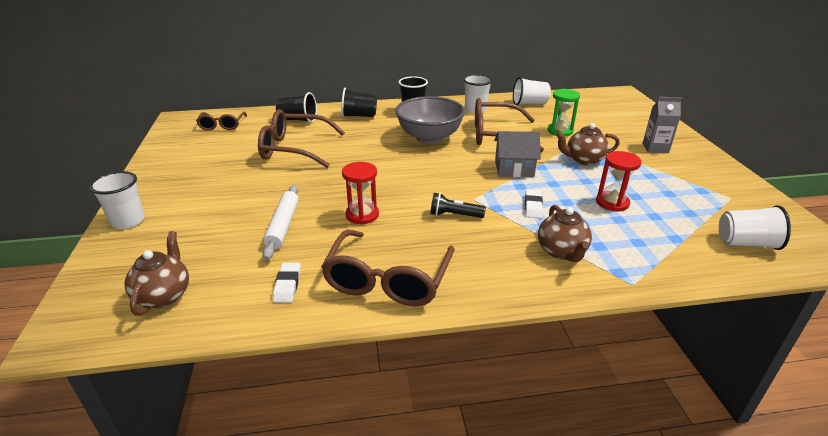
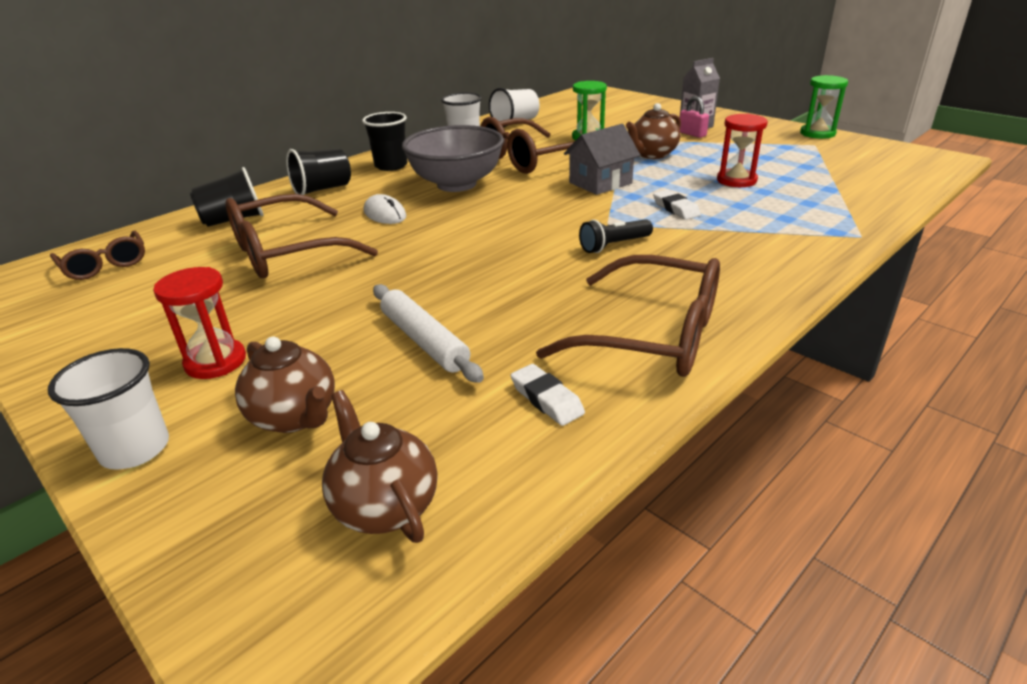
camera: 35 degrees left, 0 degrees up
(362, 215) = (509, 286): red hourglass -> red hourglass (215, 362)
(366, 143) = (385, 214): none -> white mouse
(387, 280) = (653, 335): brown glasses -> brown glasses turned 45 degrees counterclockwise
(562, 252) = (766, 236): brown teapot -> brown teapot (295, 417)
(641, 154) = (692, 134): none -> pink padlock
(746, 243) = (879, 173): white cup -> none
(752, 189) = (817, 133): none -> green hourglass

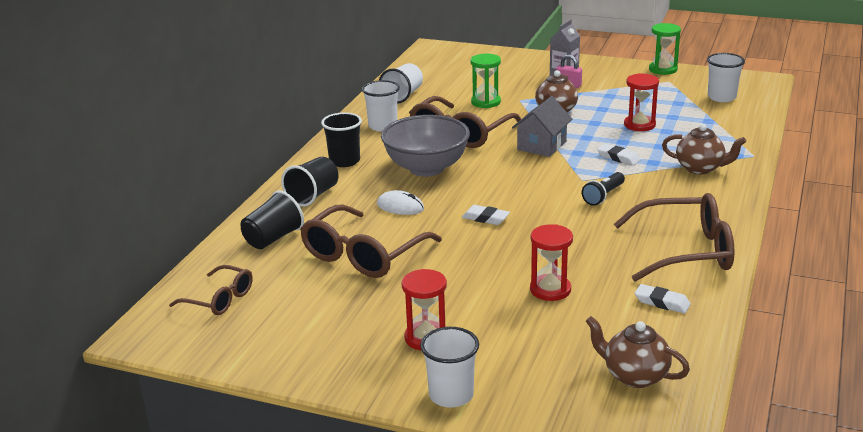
camera: 25 degrees left, 5 degrees down
(295, 417) = (526, 352): brown teapot -> brown teapot (700, 168)
(424, 341) = (550, 290): white rolling pin -> red hourglass
(453, 242) = (485, 218): none -> white eraser
(869, 168) = (721, 97): none -> white cup

